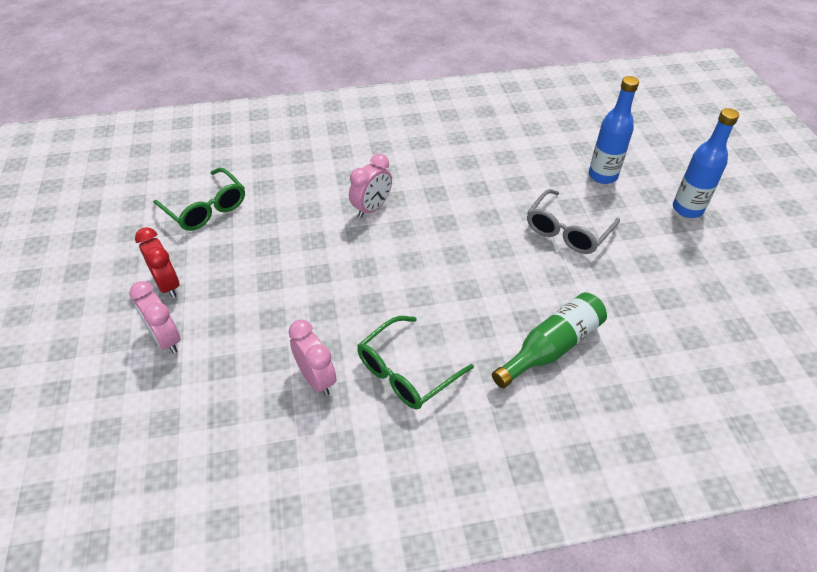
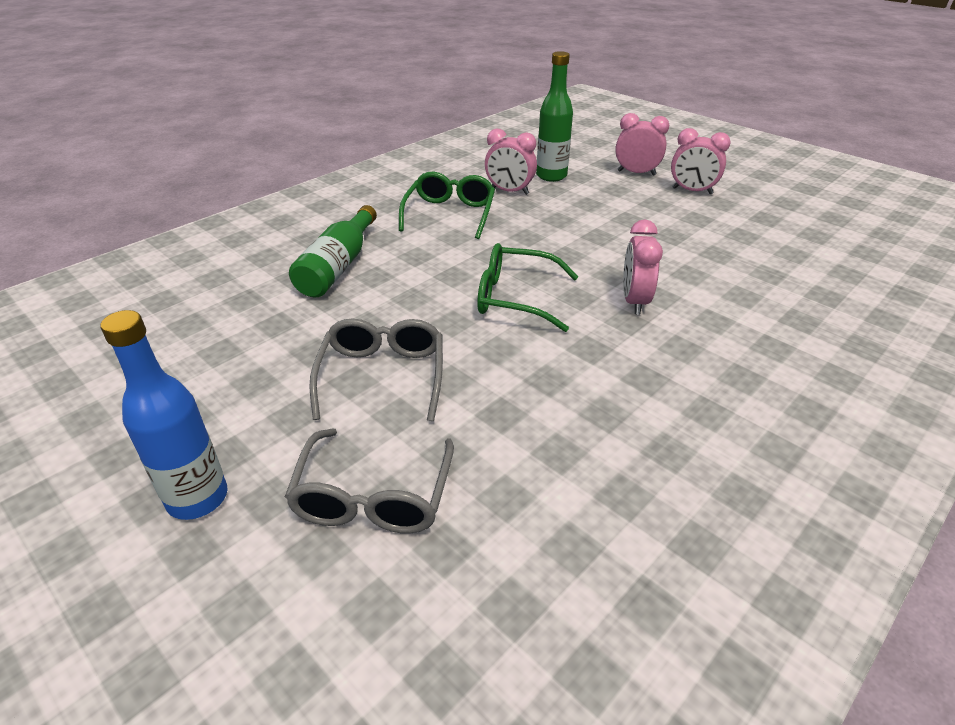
camera: 145 degrees right, 10 degrees down
(168, 285) = (692, 191): red clock -> pink clock
(206, 208) = (774, 237): green glasses -> green glasses (515, 298)
(247, 383) = (551, 176): none -> green bottle
(602, 176) = (373, 496): blue bottle -> grey glasses

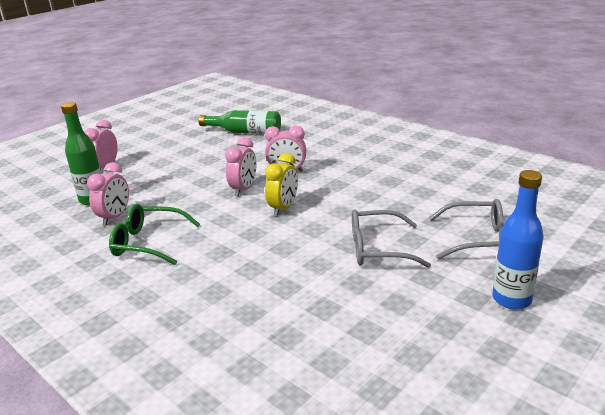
camera: 90 degrees left, 10 degrees down
(338, 266) = (232, 290): green bottle -> green bottle (245, 132)
(515, 298) = (283, 208): green glasses -> yellow clock
(692, 191) = (146, 150): pink clock -> pink clock (244, 189)

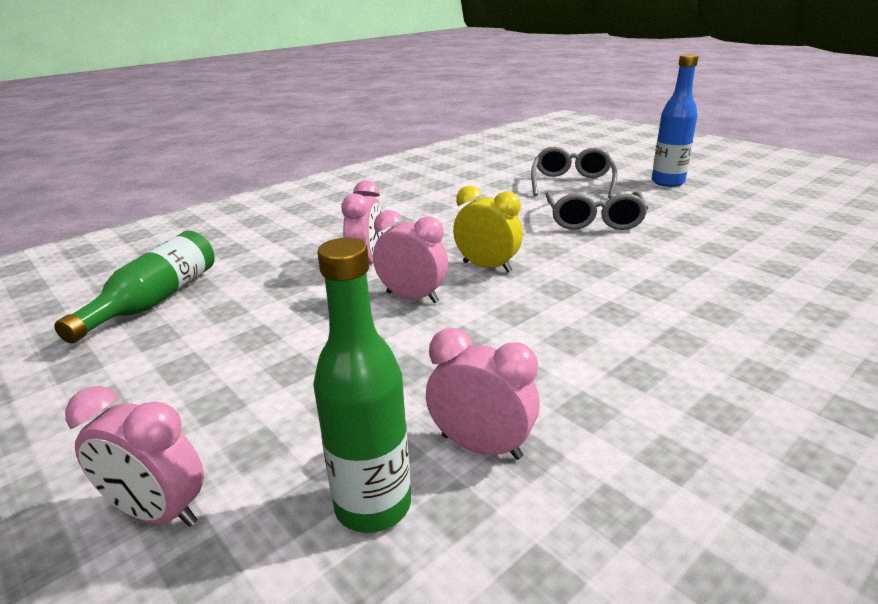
camera: 85 degrees left, 0 degrees up
(148, 243) = (591, 385): green glasses -> none

